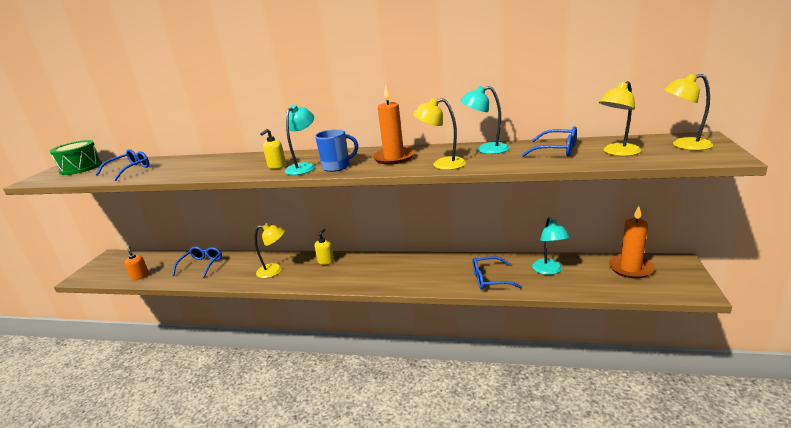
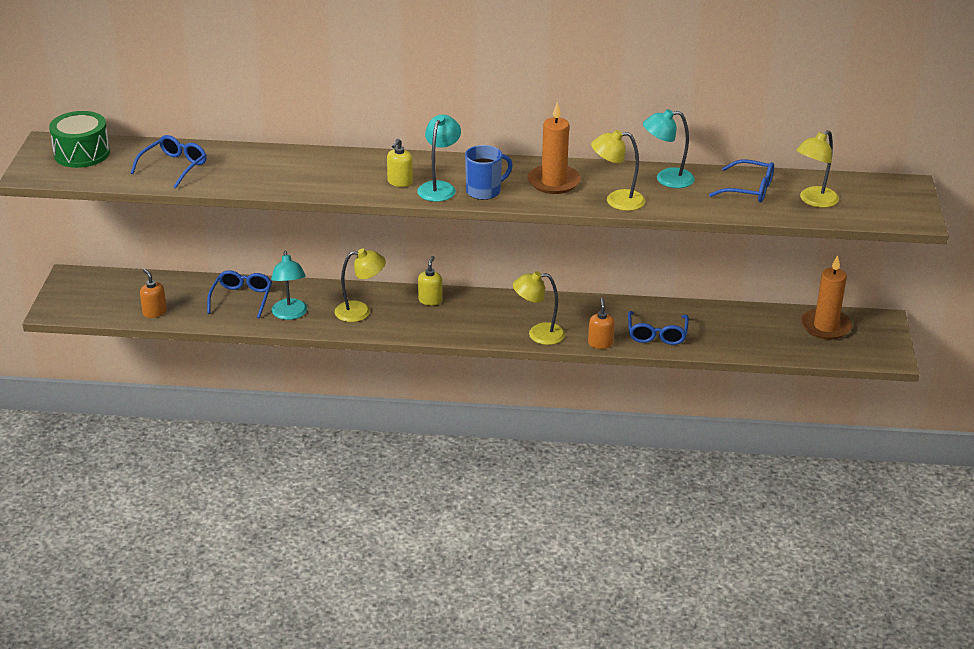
camera: 10 degrees left, 10 degrees up
(444, 288) = (600, 343): none -> orange soap dispenser
(490, 279) = (657, 334): blue glasses -> blue glasses turned 75 degrees counterclockwise
(549, 270) = (730, 326): turquoise lamp -> turquoise lamp (290, 314)
(684, 145) = (885, 196): yellow lamp -> yellow lamp (538, 334)

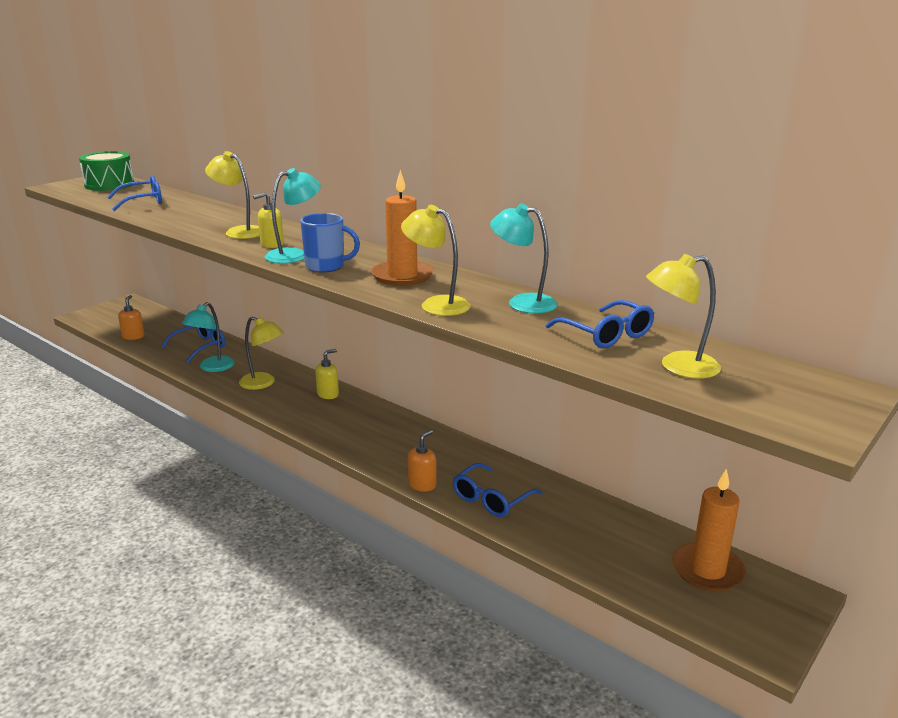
camera: 35 degrees right, 10 degrees down
(538, 334) = (376, 454): yellow lamp -> yellow lamp (239, 232)

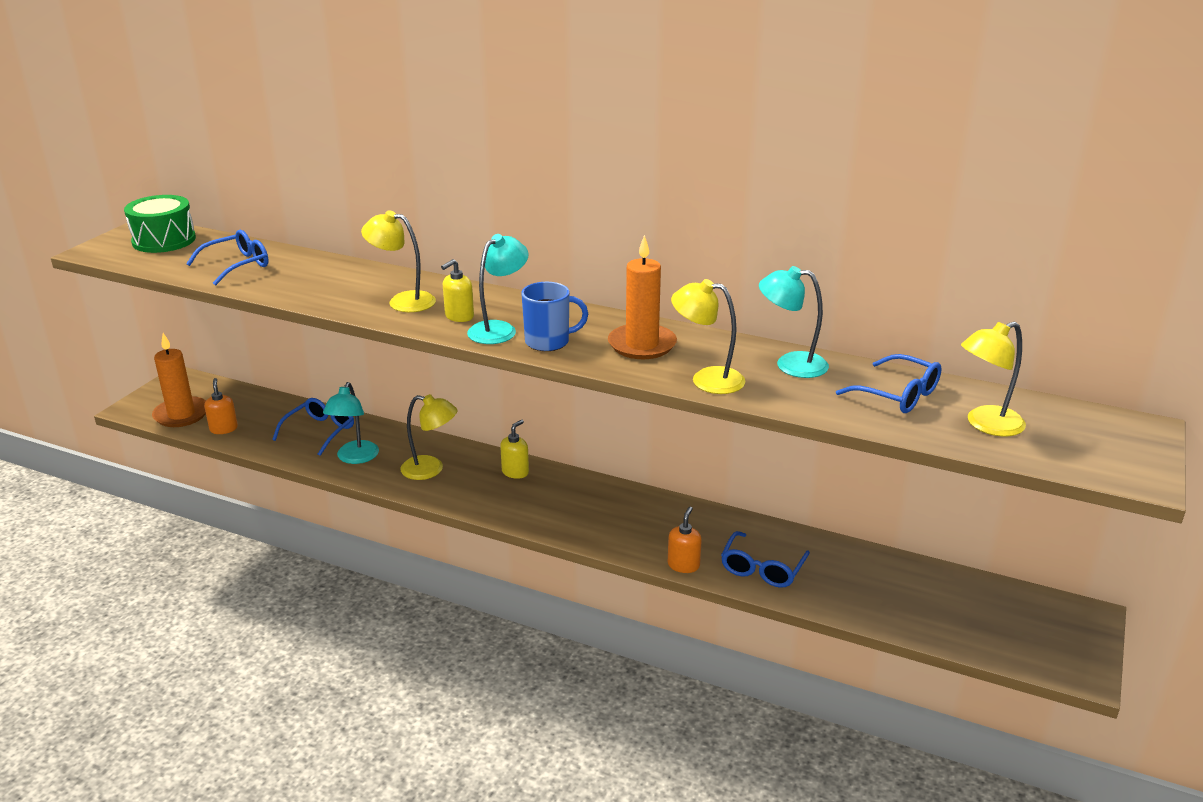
camera: 15 degrees left, 5 degrees up
(707, 570) = (999, 606): orange candle -> orange candle (181, 414)

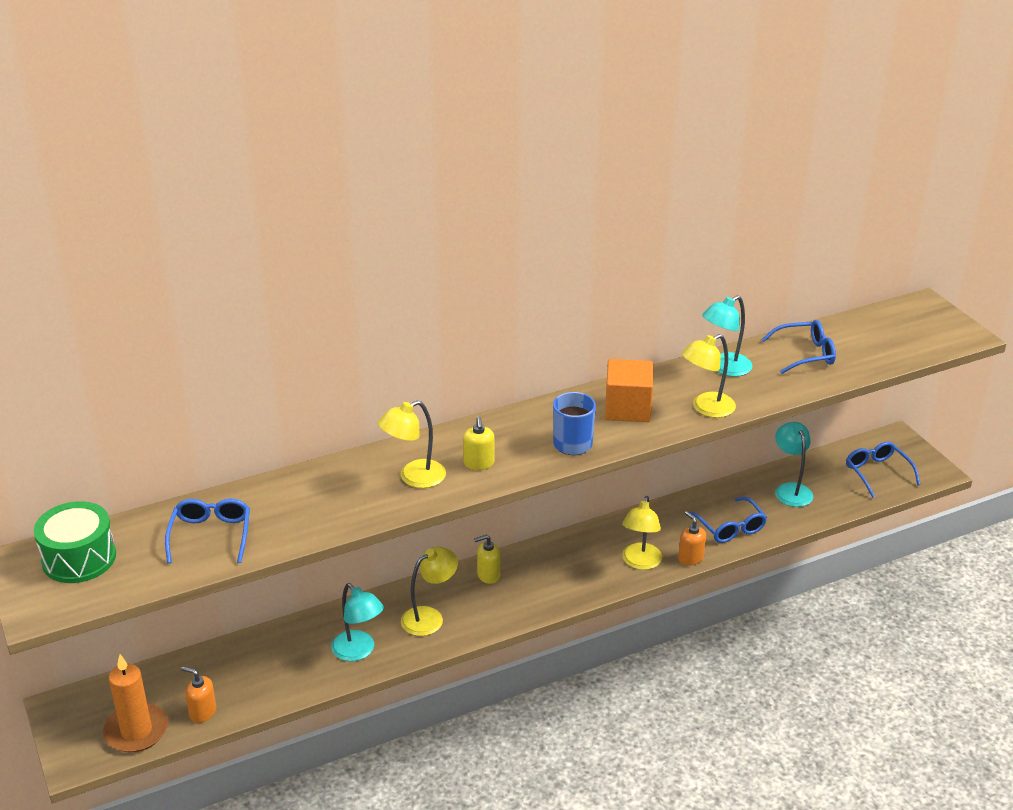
camera: 50 degrees left, 5 degrees up
(320, 431) = (288, 654): blue glasses -> blue glasses (877, 473)
(499, 329) = (525, 455): turquoise lamp -> turquoise lamp (790, 490)
(515, 472) = (488, 575): yellow soap dispenser -> yellow soap dispenser turned 90 degrees counterclockwise
(642, 345) = (627, 408): orange candle -> orange cube
(986, 425) = (869, 347): yellow lamp -> yellow lamp (640, 562)

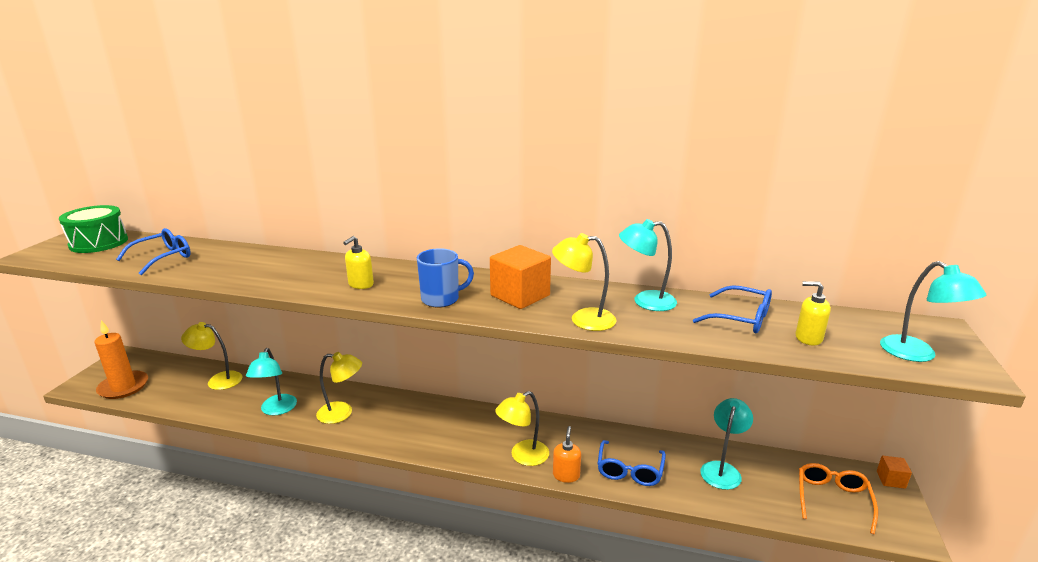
camera: 40 degrees right, 10 degrees down
(202, 712) = (161, 396): orange soap dispenser -> none
(414, 478) = (310, 276): yellow lamp -> yellow lamp (218, 380)
(488, 575) = (413, 408): yellow soap dispenser -> yellow soap dispenser (808, 338)
(877, 473) = (832, 499): blue glasses -> orange glasses
(898, 436) = (891, 480): none -> orange cube
(932, 336) = (917, 354): none -> turquoise lamp

